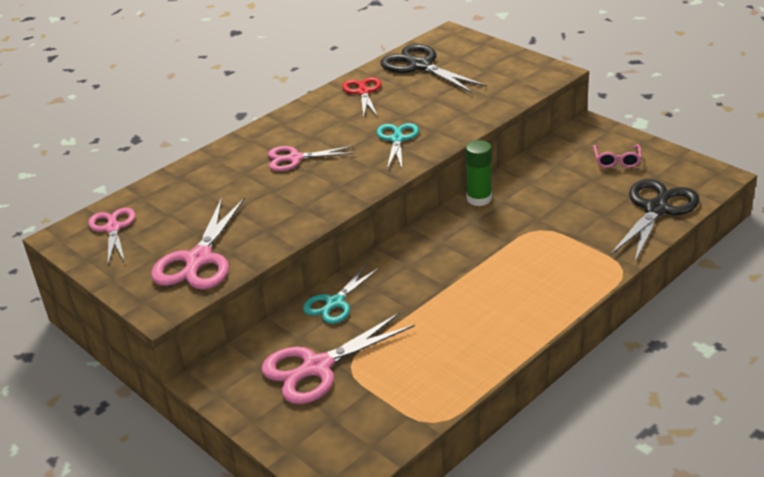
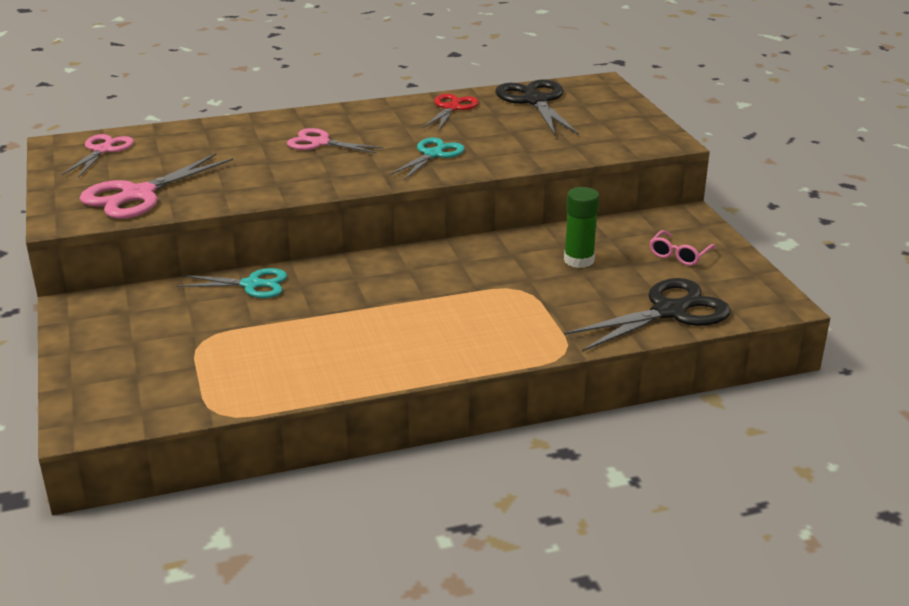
camera: 25 degrees right, 5 degrees down
(317, 367) = (173, 330): pink scissors -> none
(335, 303) = (251, 285): turquoise scissors -> turquoise scissors turned 150 degrees counterclockwise
(479, 199) = (491, 244): green glue stick -> green glue stick (579, 260)

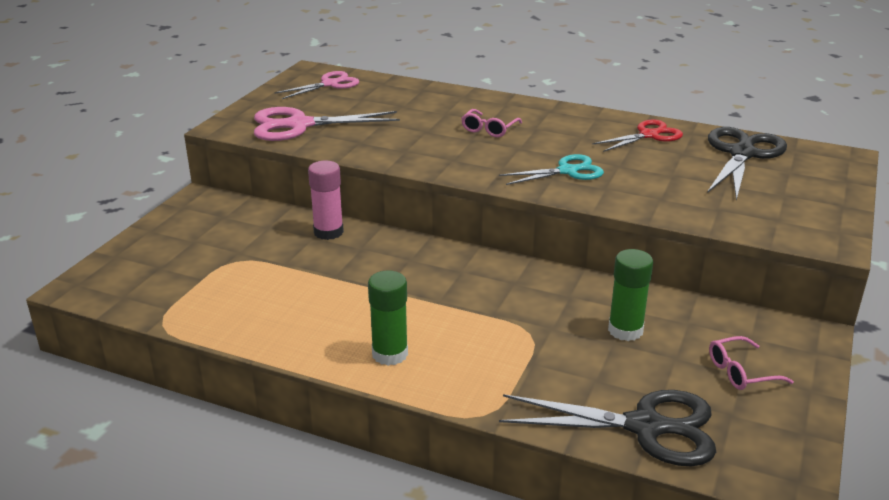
camera: 40 degrees right, 0 degrees up
(251, 285) = (328, 232): turquoise scissors -> pink glue stick
(320, 143) = (489, 129): pink scissors -> pink glasses
(443, 347) = (390, 354): none -> green glue stick

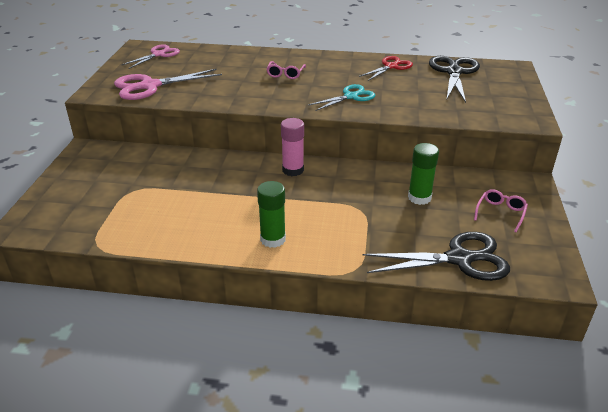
camera: 15 degrees left, 5 degrees up
(328, 232) = (192, 160): pink glue stick -> pink glue stick (293, 170)
(741, 372) = (500, 213): pink glasses -> pink glasses turned 150 degrees clockwise

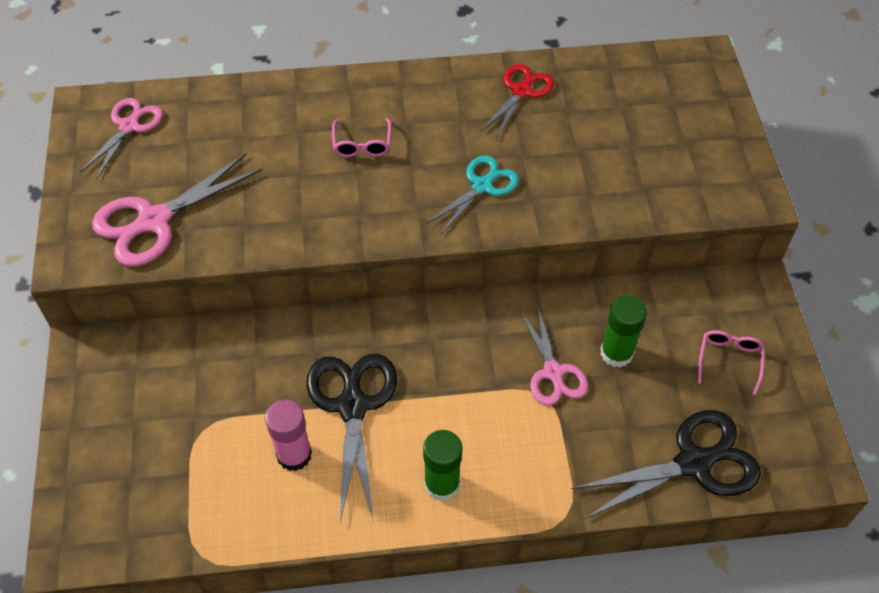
camera: 15 degrees left, 20 degrees up
(293, 170) = (423, 332): pink glue stick -> pink glue stick (294, 455)
(372, 200) = (553, 372): none -> pink scissors
(454, 72) = (620, 89): black scissors -> black scissors (353, 406)

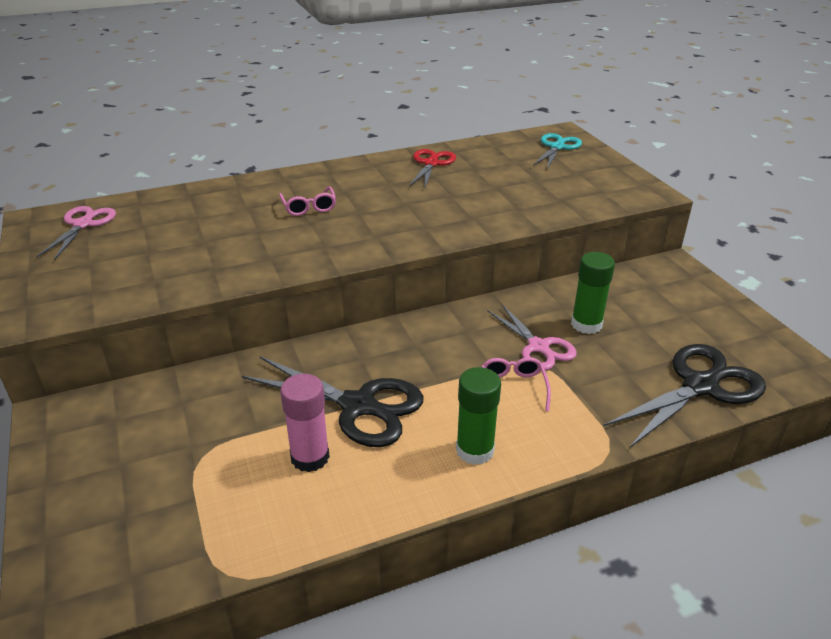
camera: 15 degrees left, 20 degrees down
(154, 221) = (120, 279): pink scissors -> none
(353, 406) = (358, 406): black scissors -> black scissors turned 135 degrees clockwise
(482, 186) = (425, 216): turquoise scissors -> turquoise scissors (557, 147)
(729, 360) = (683, 313): pink glasses -> pink glasses (513, 388)

